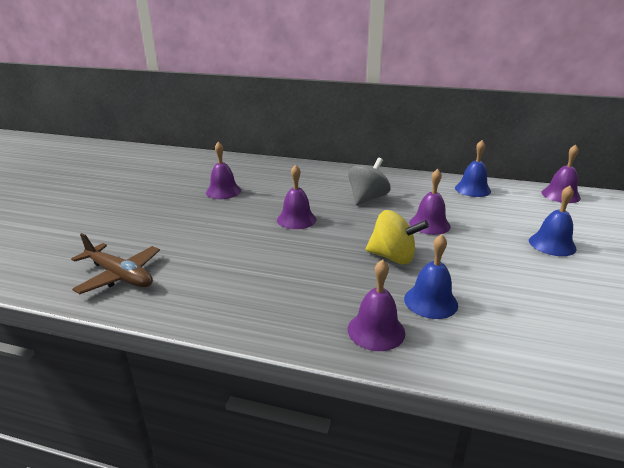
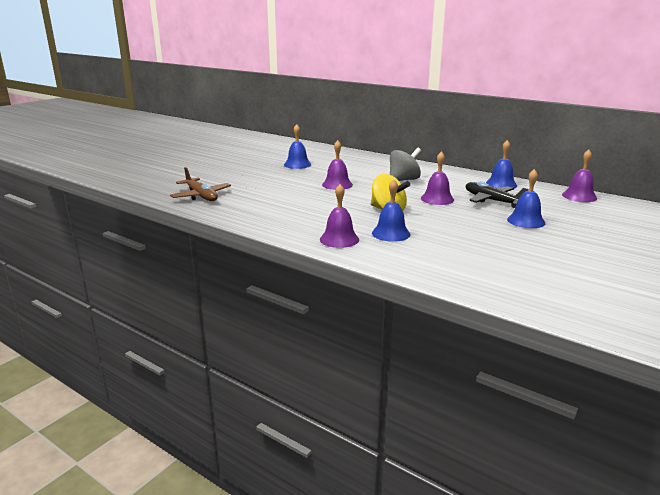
camera: 20 degrees right, 5 degrees down
(223, 191) = (297, 164): purple bell -> blue bell
(488, 217) = (492, 201): none -> black plane

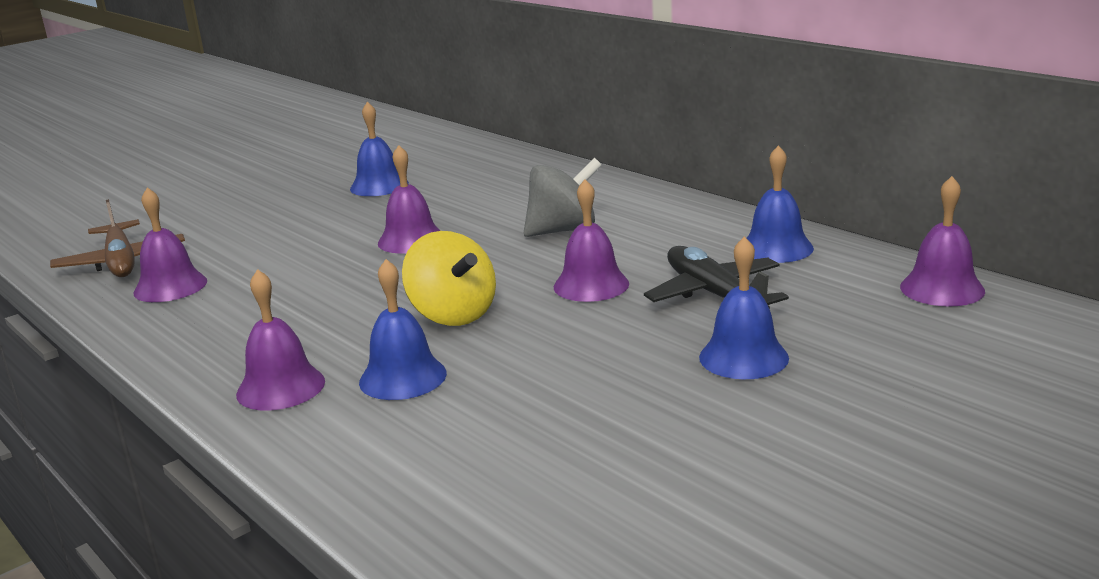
camera: 15 degrees right, 0 degrees up
(239, 205) = (170, 287): none -> purple bell

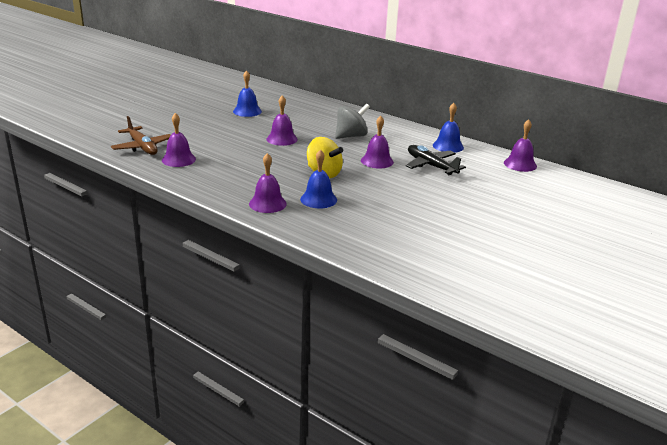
camera: 15 degrees left, 5 degrees up
(743, 357) = (454, 191): blue bell -> none

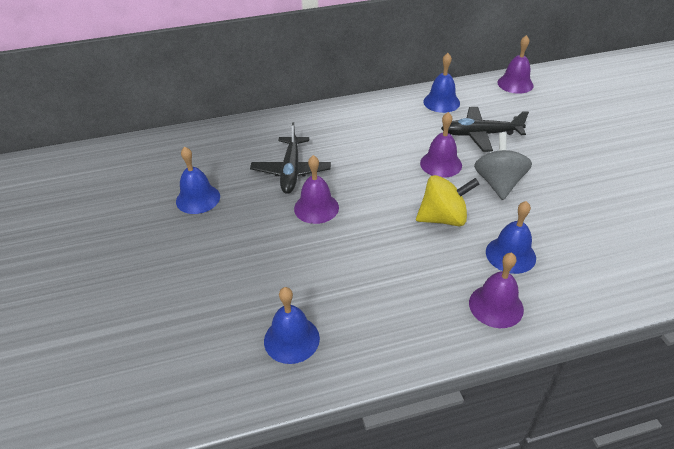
camera: 50 degrees left, 15 degrees up
(142, 147) = (208, 365): brown plane -> none
(178, 159) = (291, 339): purple bell -> blue bell
(303, 125) = (291, 171): none -> black plane
(351, 136) = (359, 151): grey spinning top -> grey spinning top (498, 183)

